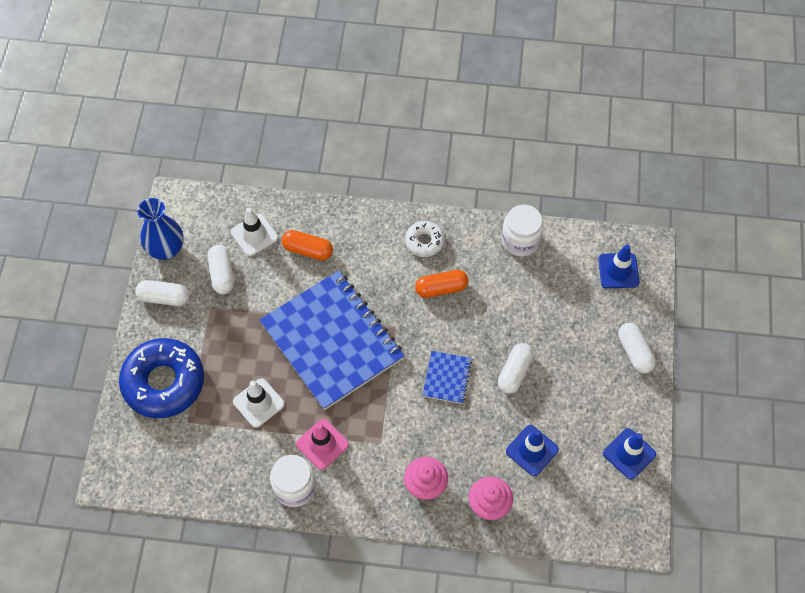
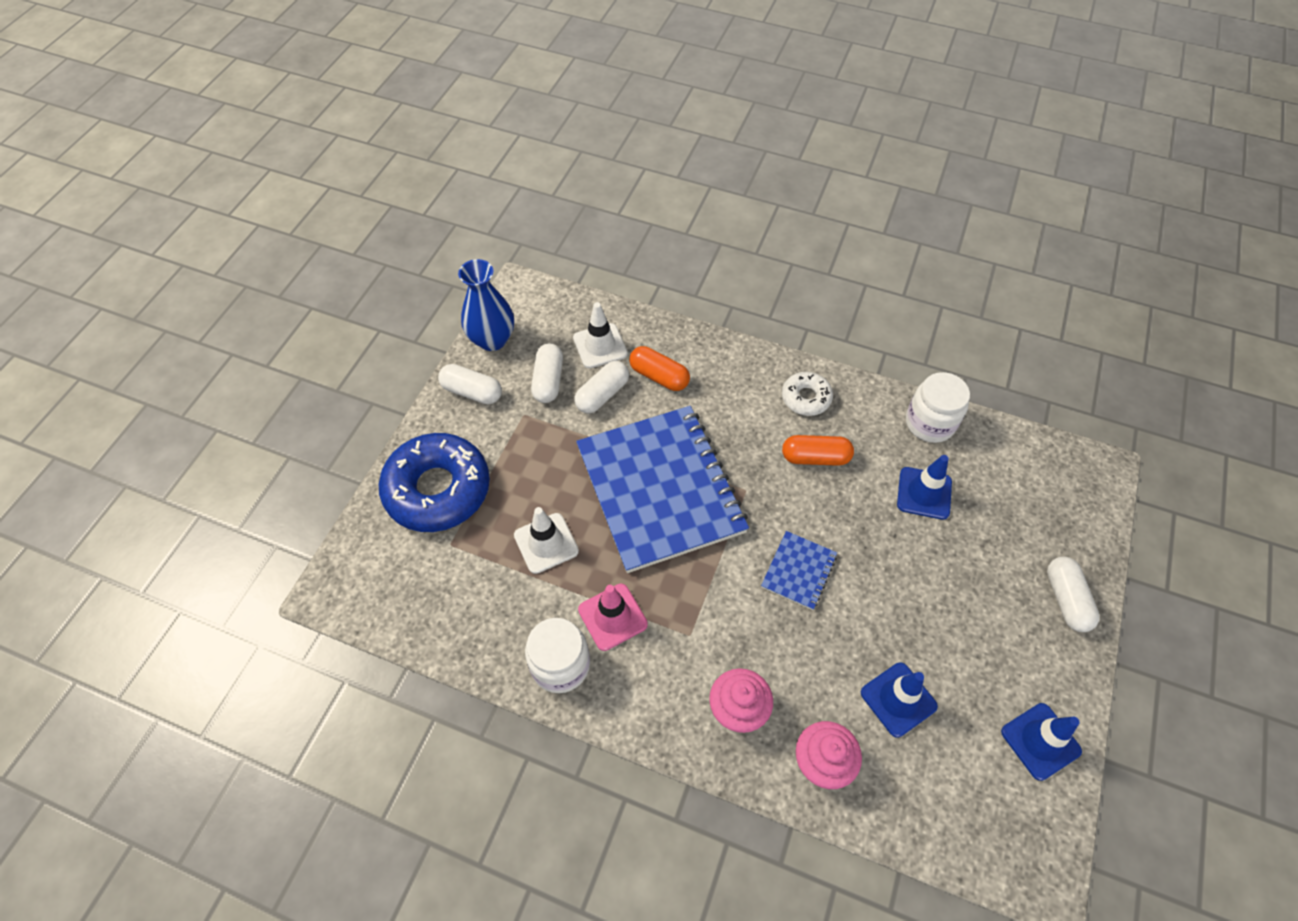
camera: 15 degrees right, 5 degrees down
(514, 372) = (892, 586): white capsule -> white capsule (602, 394)
(618, 271) = (1056, 488): blue traffic cone -> blue traffic cone (924, 493)

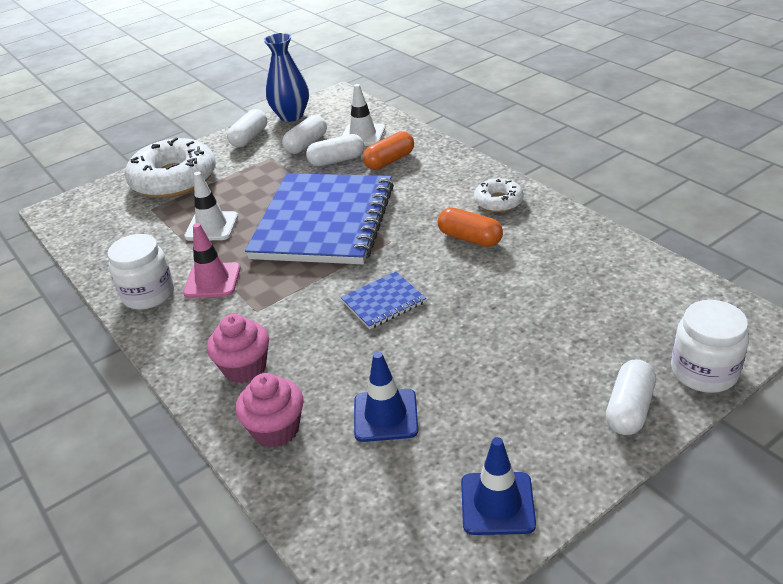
camera: 35 degrees right, 20 degrees down
(438, 489) = (174, 179): blue donut -> white donut
(472, 392) = (249, 138): white capsule -> white capsule turned 60 degrees clockwise
(659, 376) = (389, 161): orange capsule -> orange capsule turned 75 degrees clockwise
(924, 493) = (549, 288): blue traffic cone -> none
(929, 423) = (600, 245): white jar -> white jar (704, 372)

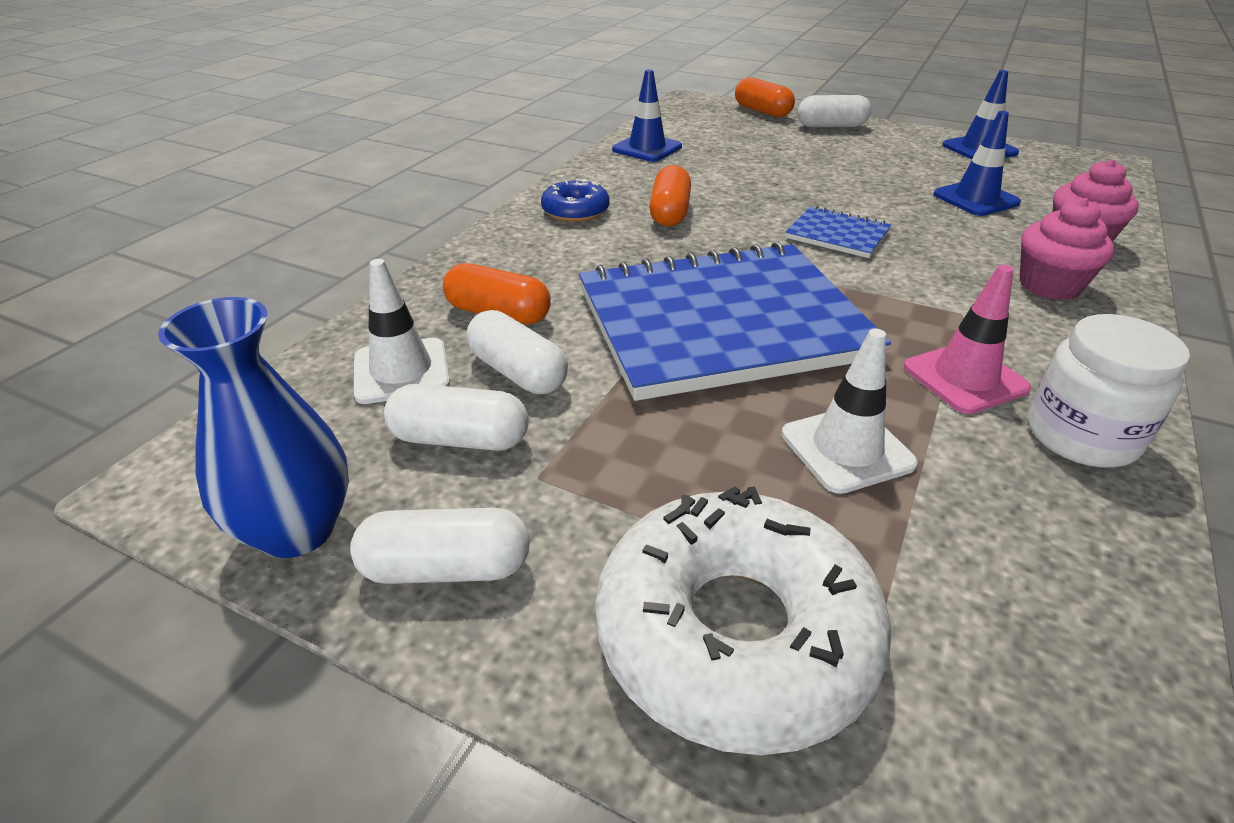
camera: 120 degrees left, 0 degrees up
(498, 201) = (575, 211): white donut -> blue donut
(610, 259) = (647, 148): none -> blue traffic cone
(704, 372) = (762, 111): white jar -> orange capsule

